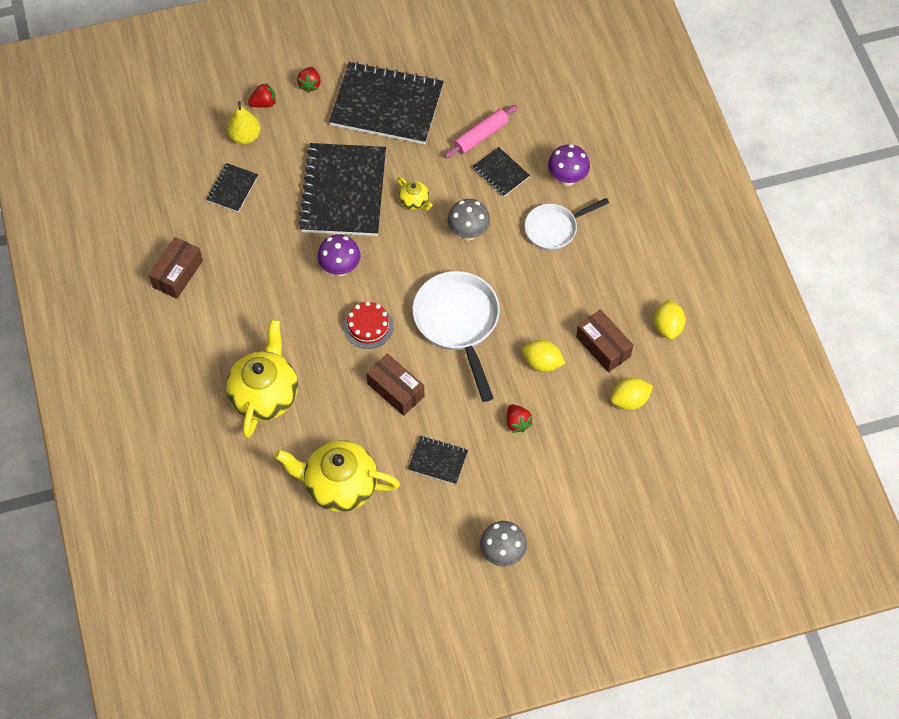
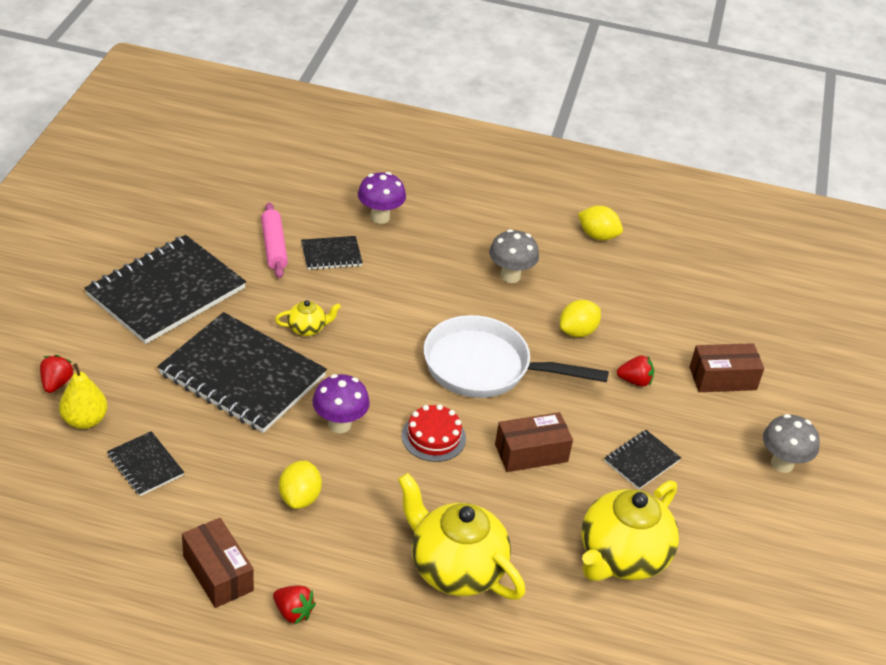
camera: 65 degrees left, 20 degrees down
(310, 84) = (73, 335): red strawberry -> red strawberry (293, 612)
(468, 233) = (382, 309): grey mushroom -> grey mushroom (510, 276)
(554, 228) = (429, 251): white pan -> none
(603, 346) = (589, 284): brown box -> brown box (722, 378)
(630, 400) = (661, 296): yellow lemon -> yellow lemon (300, 498)

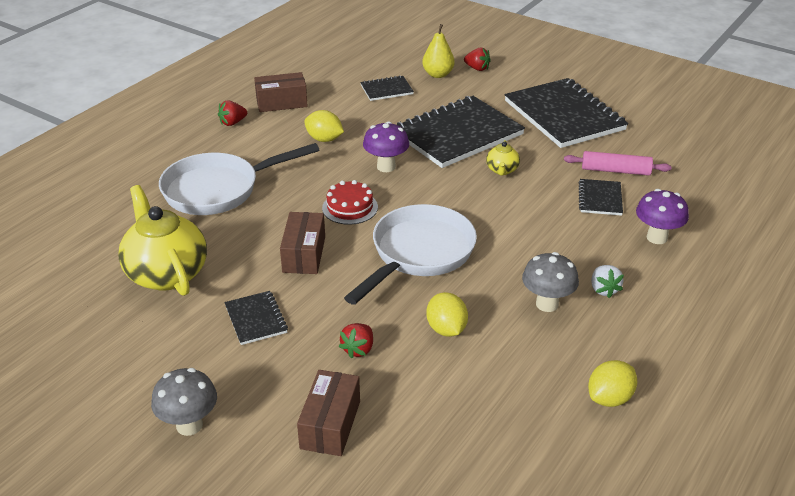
camera: 115 degrees right, 5 degrees down
(455, 568) = (218, 190): yellow teapot -> white pan
(472, 245) = (603, 289): none -> white strawberry

